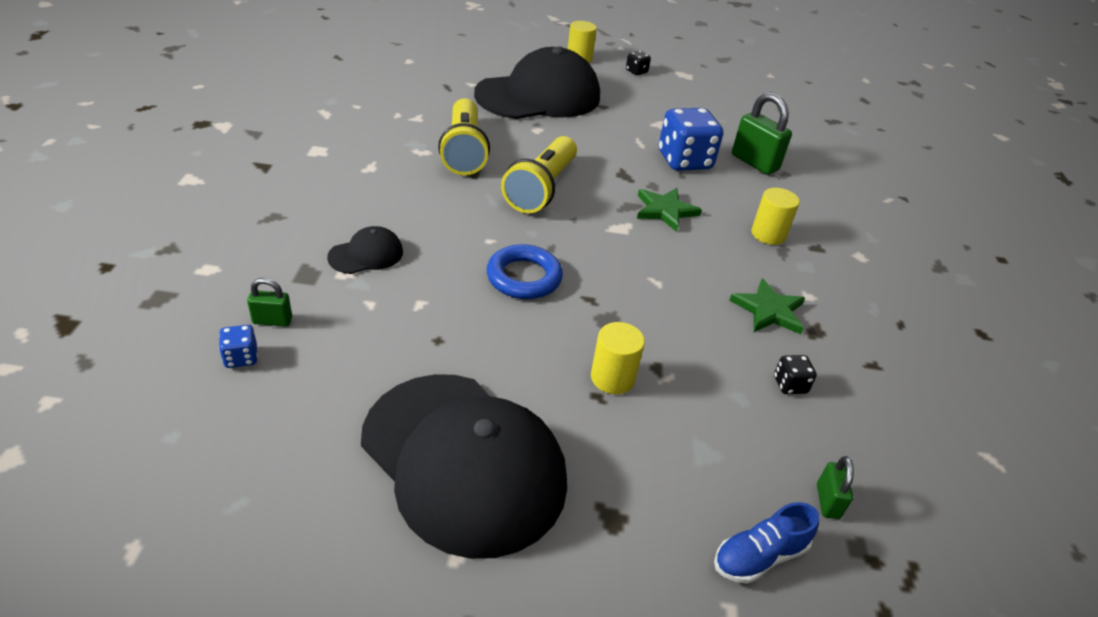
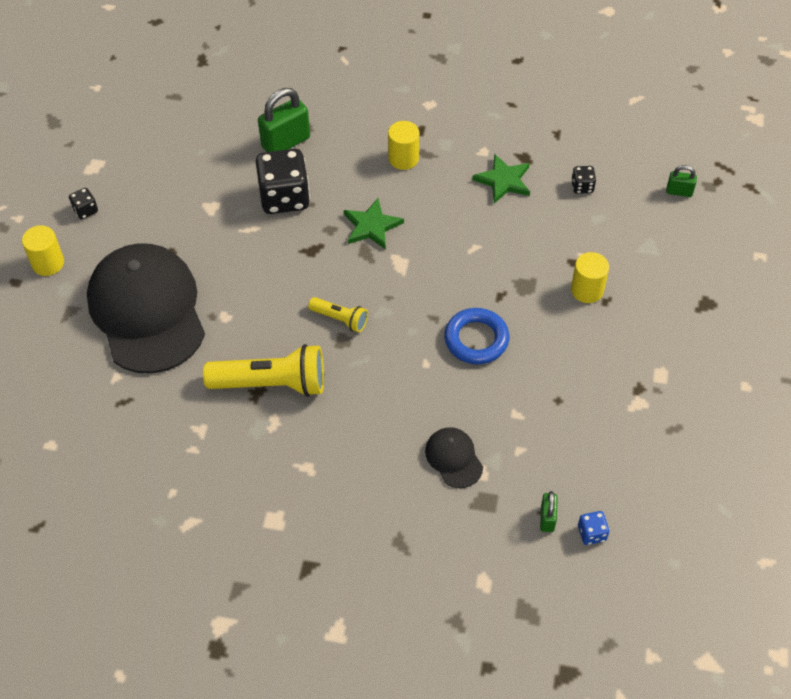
camera: 80 degrees left, 15 degrees up
(463, 461) = (673, 382): black cap -> none
(541, 189) = (340, 319): yellow flashlight -> yellow flashlight, size x0.52
(684, 161) = (284, 197): blue dice -> black dice
(759, 556) = (722, 235): blue shoe -> none

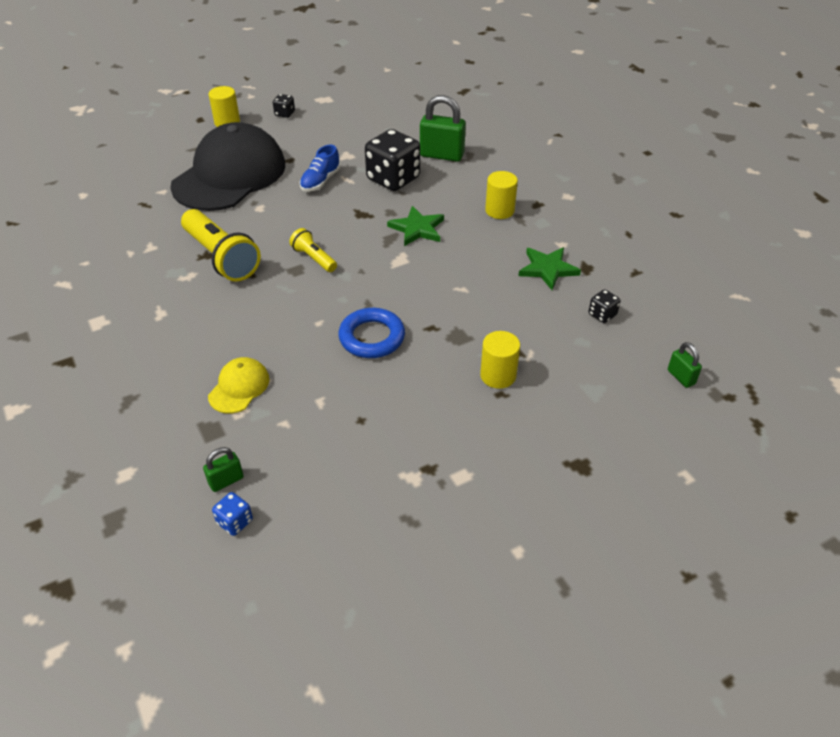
camera: 50 degrees right, 10 degrees down
(231, 249) = (320, 181): none -> blue shoe
(340, 319) = (314, 258): yellow flashlight -> yellow flashlight turned 150 degrees clockwise
(454, 458) = (239, 387): black cap -> yellow cap

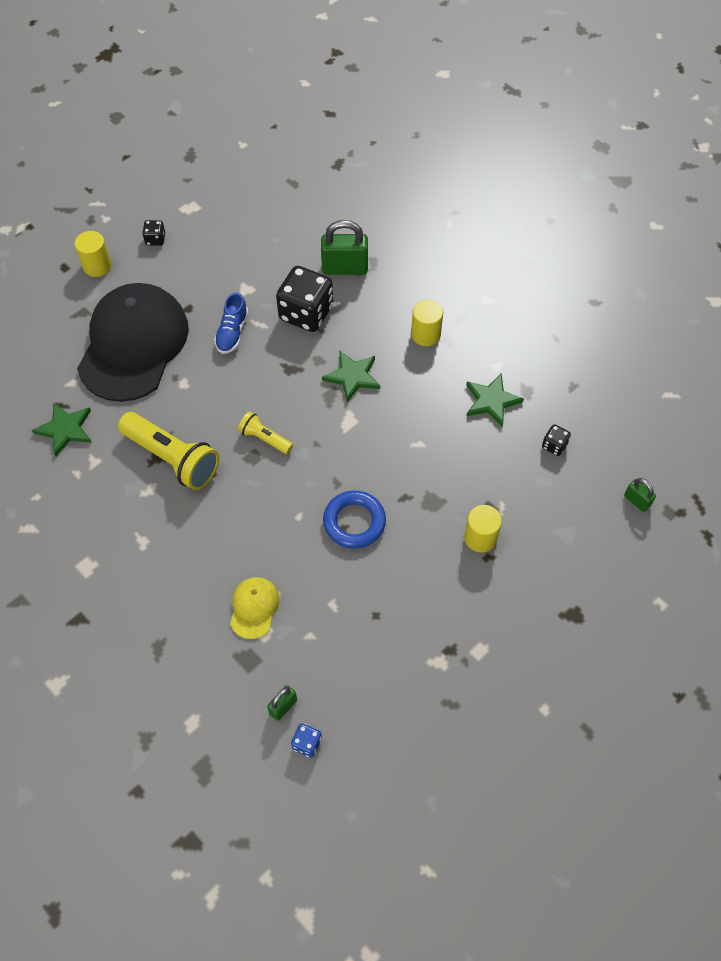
camera: 15 degrees left, 15 degrees up
(138, 221) = (65, 429): none -> green star

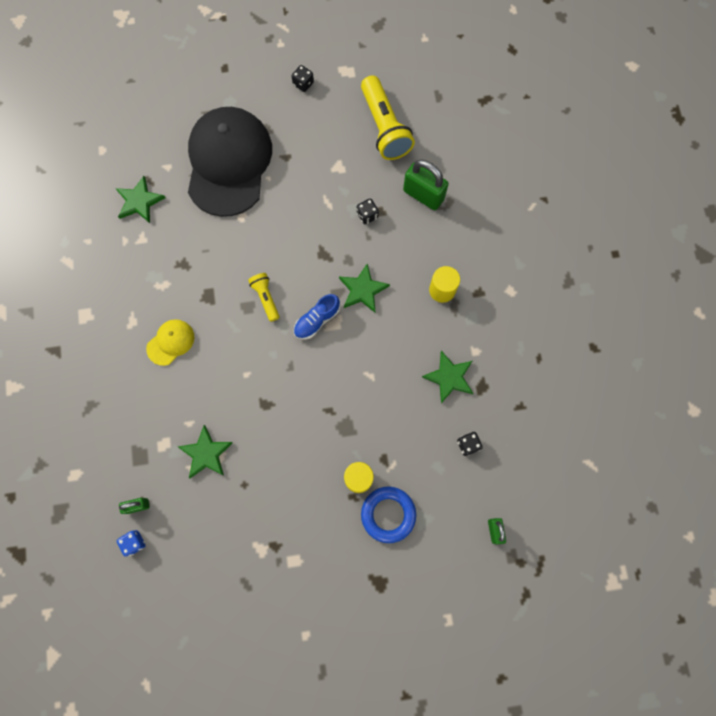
camera: 35 degrees right, 15 degrees up
(97, 266) = (247, 81): yellow cylinder -> none
(133, 345) = (229, 163): black cap -> black cap turned 45 degrees counterclockwise
(172, 458) = (193, 271): yellow flashlight -> yellow flashlight (384, 127)
(232, 332) = (303, 197): blue shoe -> blue shoe (317, 320)
(254, 608) = (169, 422): yellow cap -> yellow cap (170, 342)
(306, 313) = (367, 215): black dice -> black dice, size x0.45
(315, 612) = (206, 453): none -> green star
(354, 522) = (280, 405): blue ring -> blue ring (388, 514)

